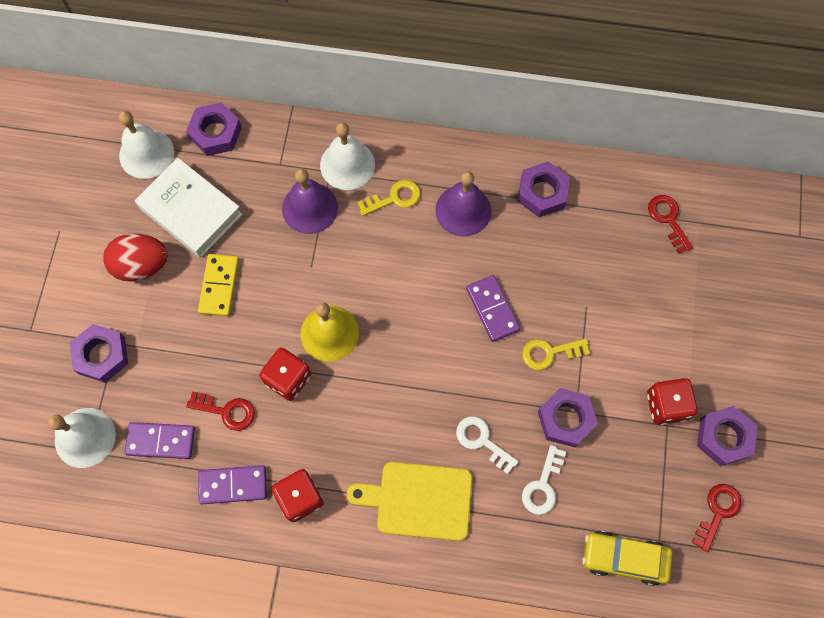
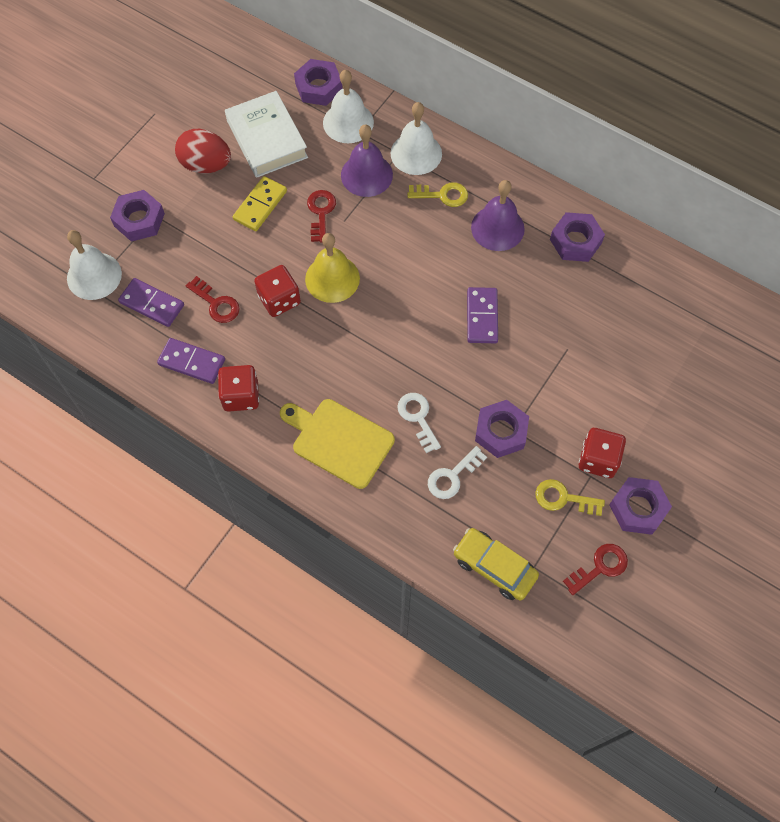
camera: 25 degrees right, 5 degrees down
(146, 153) = (254, 82): white bell -> white bell (348, 122)
(549, 353) = (514, 372): yellow key -> yellow key (563, 498)
(668, 219) = (680, 308): red key -> red key (321, 212)

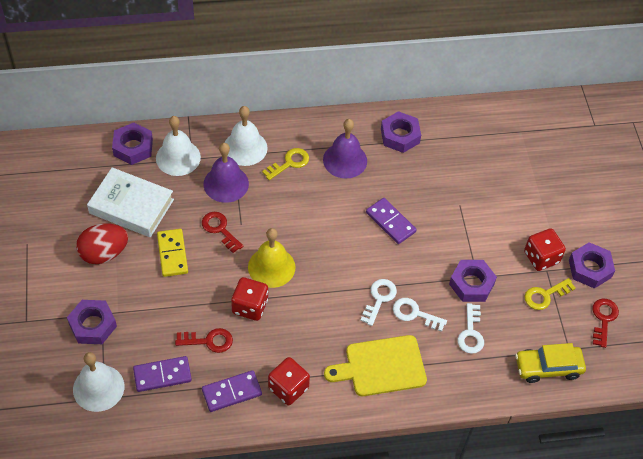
camera: 45 degrees left, 10 degrees down
(399, 379) = (379, 299): none -> white key

